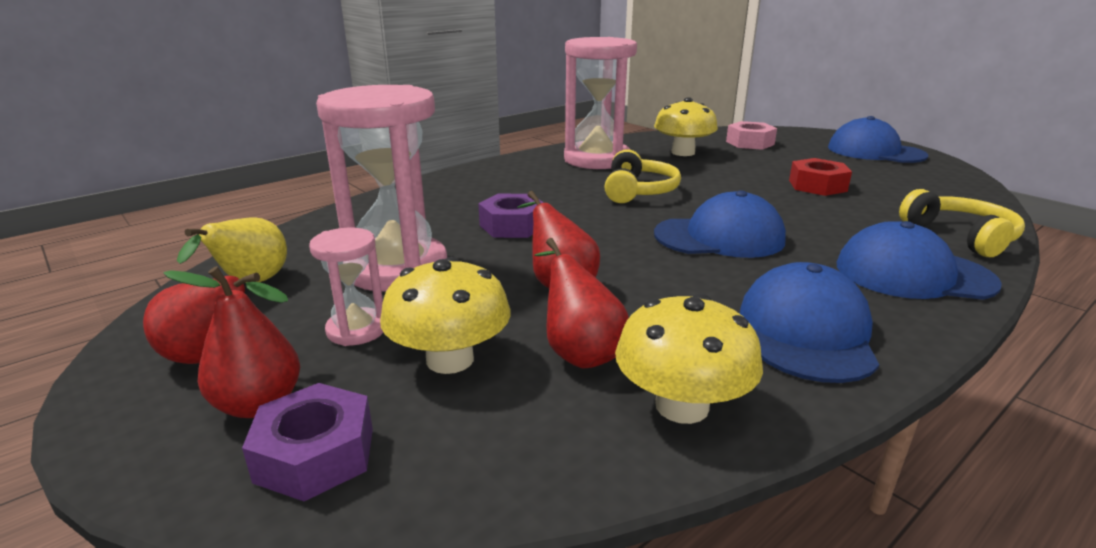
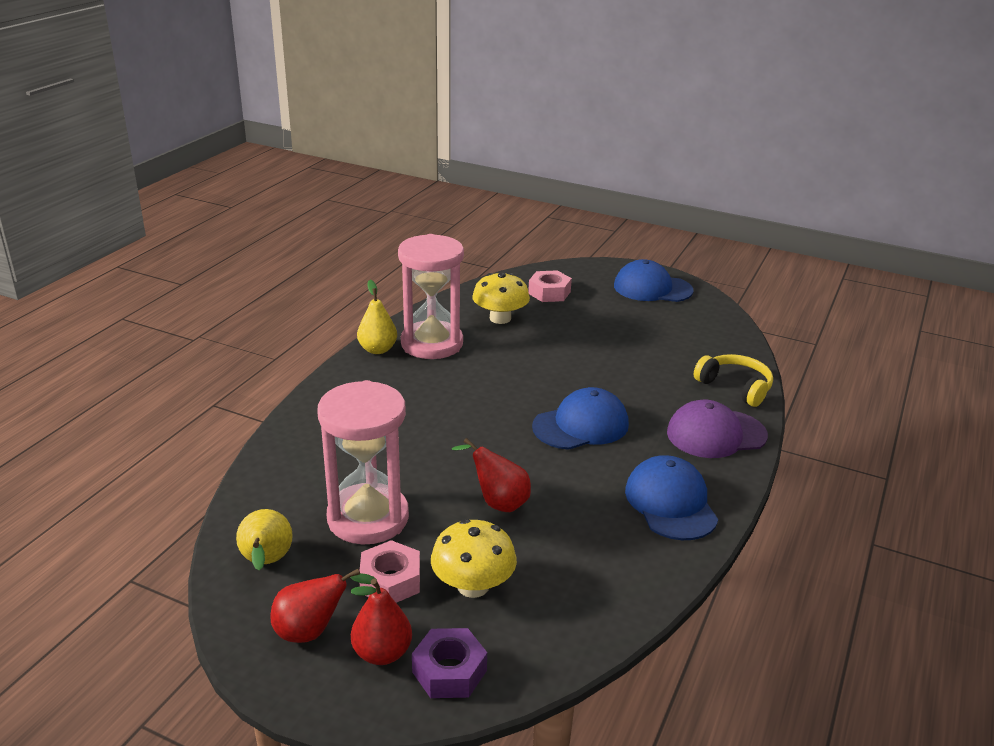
camera: 25 degrees left, 5 degrees up
(356, 330) = (390, 581): pink hourglass -> pink nut
(512, 226) = (420, 448): purple nut -> none
(540, 157) = (377, 349): none -> yellow pear
(579, 352) = (548, 557): red pear -> none
(638, 191) = (493, 382): yellow headphones -> none
(682, 406) = (627, 578): yellow mushroom -> none
(817, 186) = (625, 346): red nut -> none
(913, 274) = (716, 434): blue cap -> purple cap

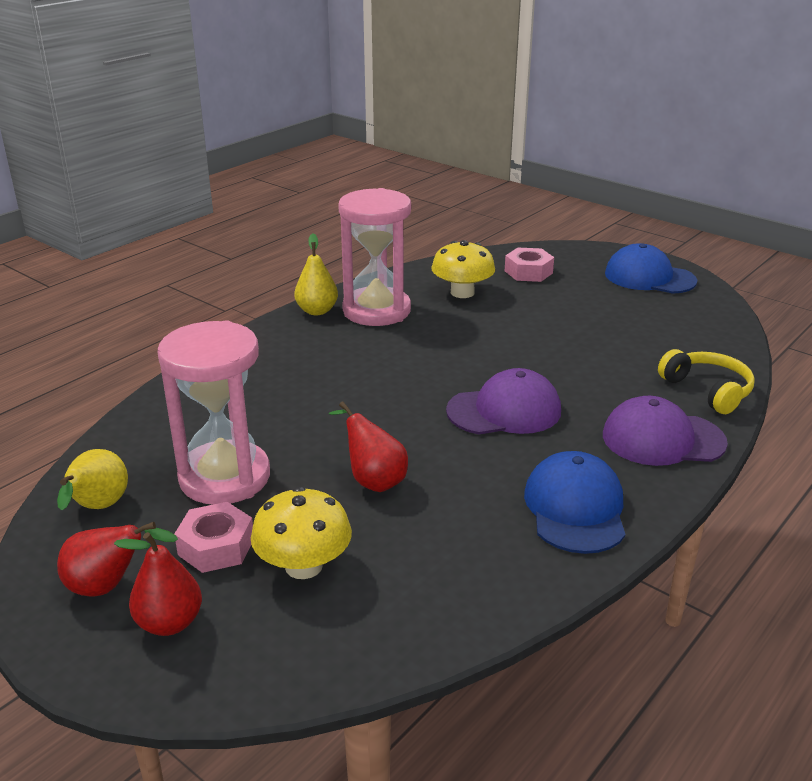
camera: 15 degrees right, 0 degrees up
(449, 671) = (233, 656): purple nut -> none
(581, 425) = (504, 411): blue cap -> purple cap

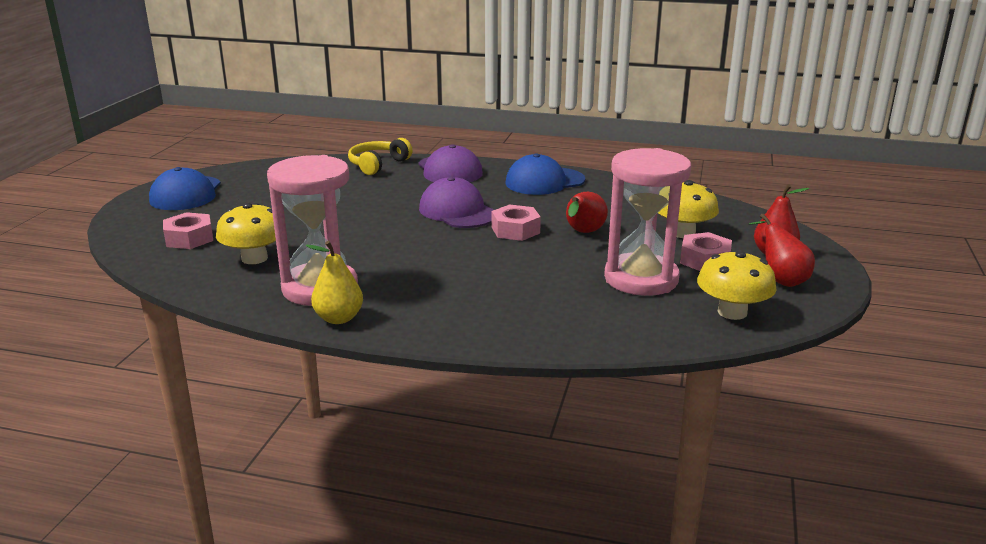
camera: 115 degrees left, 5 degrees down
(97, 508) = (732, 312): yellow pear -> yellow mushroom
(420, 434) = (515, 230): none -> pink nut

